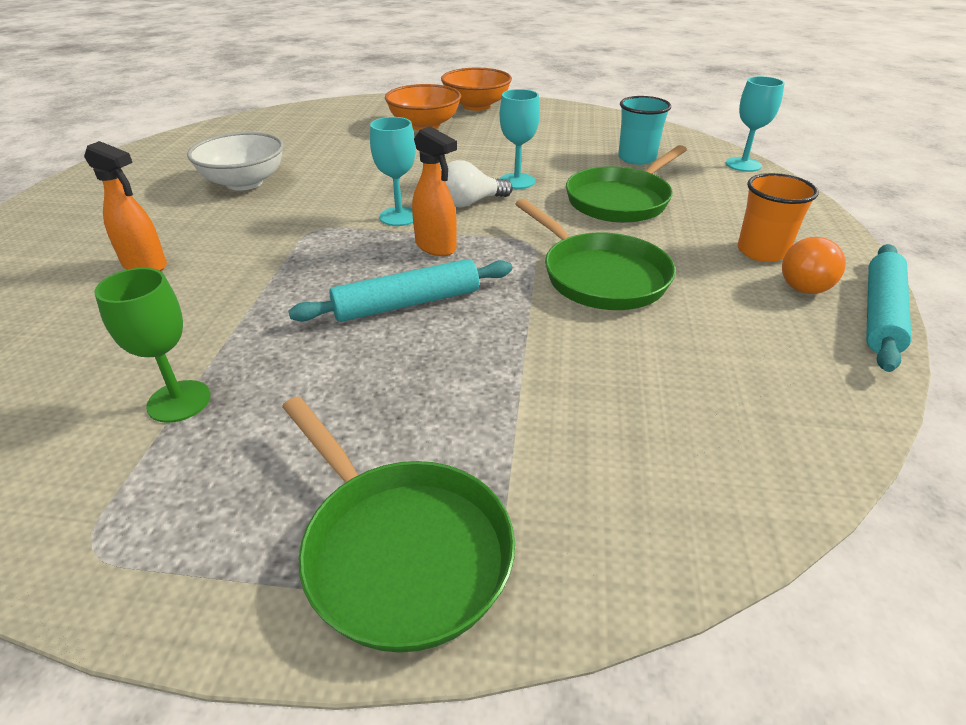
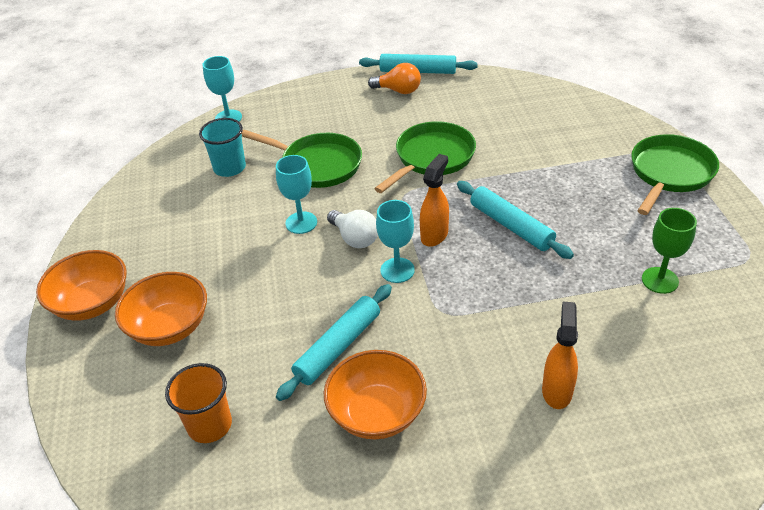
camera: 105 degrees left, 5 degrees up
(244, 182) = (377, 413): white bowl -> orange bowl
(331, 177) = (338, 347): none -> turquoise rolling pin
(762, 251) = (368, 105): orange cup -> orange cup (209, 425)

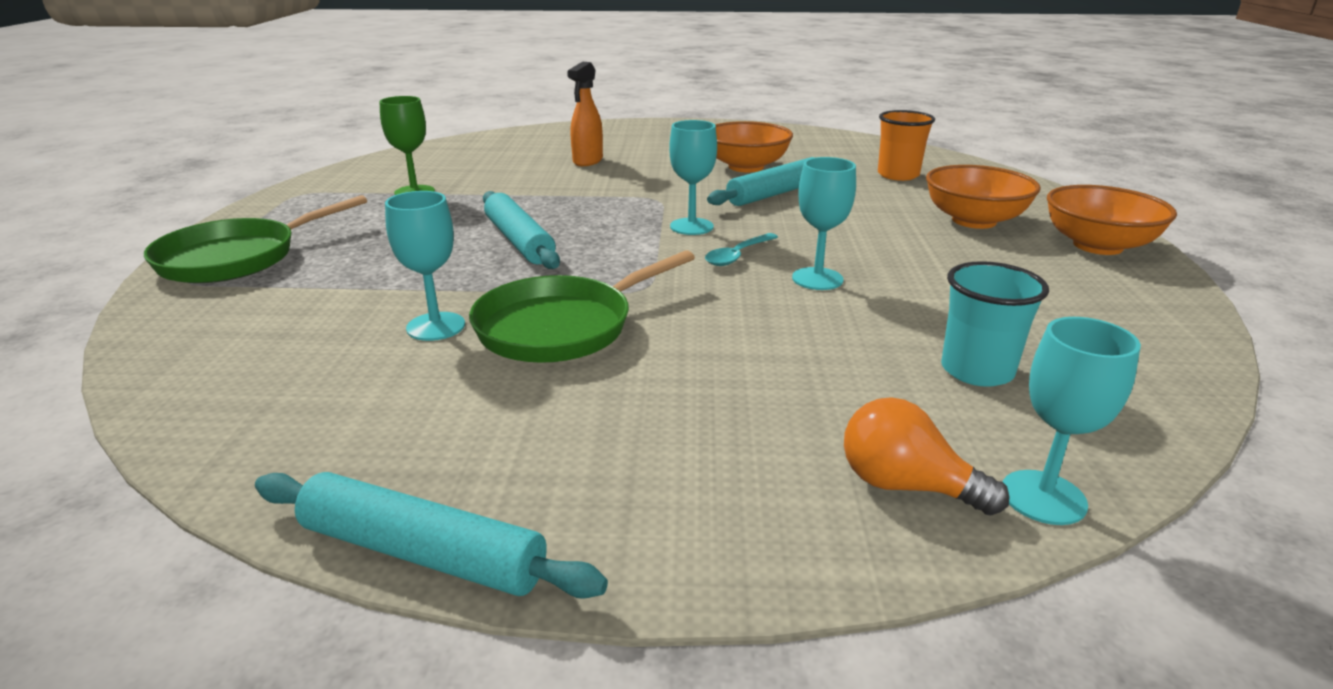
camera: 170 degrees left, 15 degrees down
(317, 164) = (786, 349): green pan -> none
(355, 238) = (738, 256): white light bulb -> turquoise spoon
(398, 91) = (529, 489): orange light bulb -> orange light bulb (906, 486)
(434, 235) = (626, 245): orange spray bottle -> none
(494, 146) = (436, 326): none -> turquoise goblet

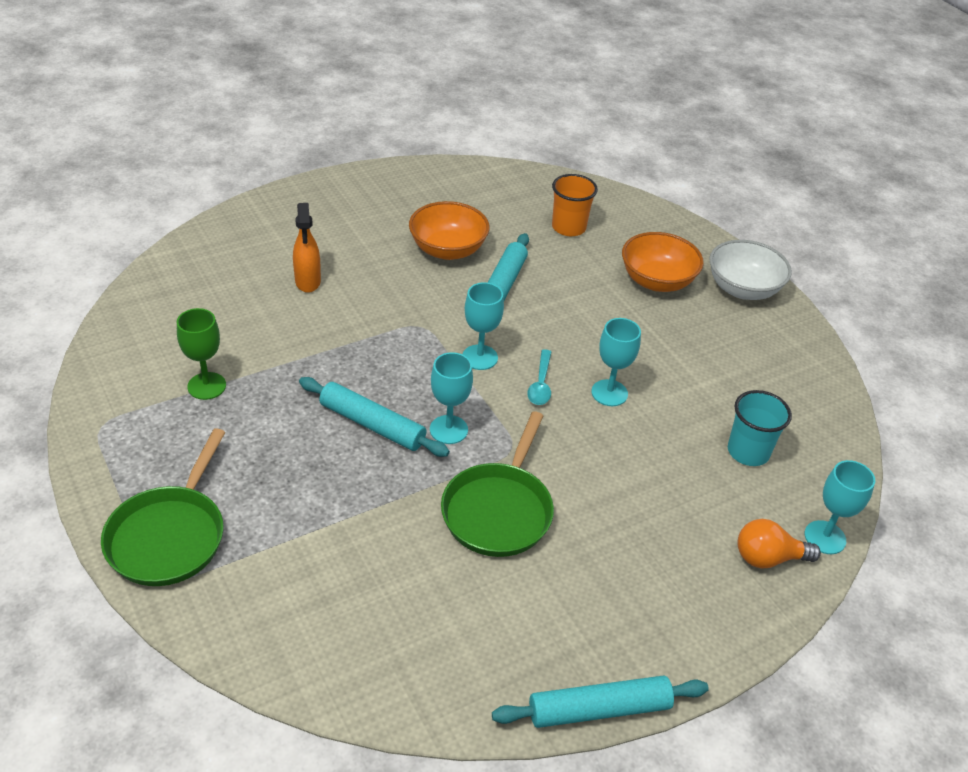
camera: 35 degrees left, 15 degrees up
(436, 326) = (419, 546): turquoise goblet -> turquoise goblet (448, 429)
(1097, 246) = (743, 289): orange bowl -> white bowl

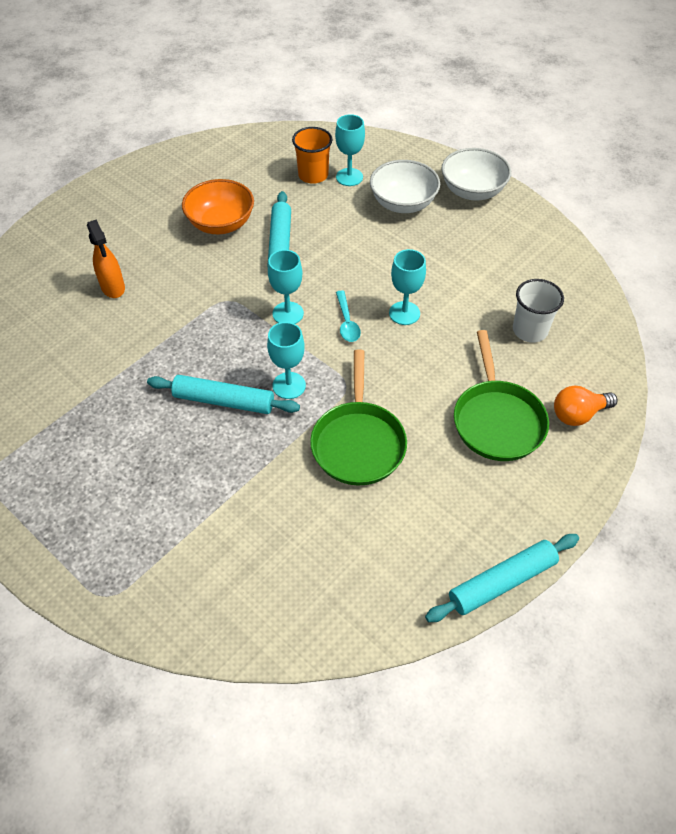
camera: 15 degrees left, 10 degrees up
(170, 535) = (94, 556): green pan -> green pan (497, 420)
(207, 386) = (66, 410): green goblet -> none
(657, 281) = (403, 203): orange bowl -> white bowl
(748, 452) = (530, 330): turquoise cup -> white cup
(825, 537) = (613, 383): turquoise goblet -> turquoise goblet (349, 177)

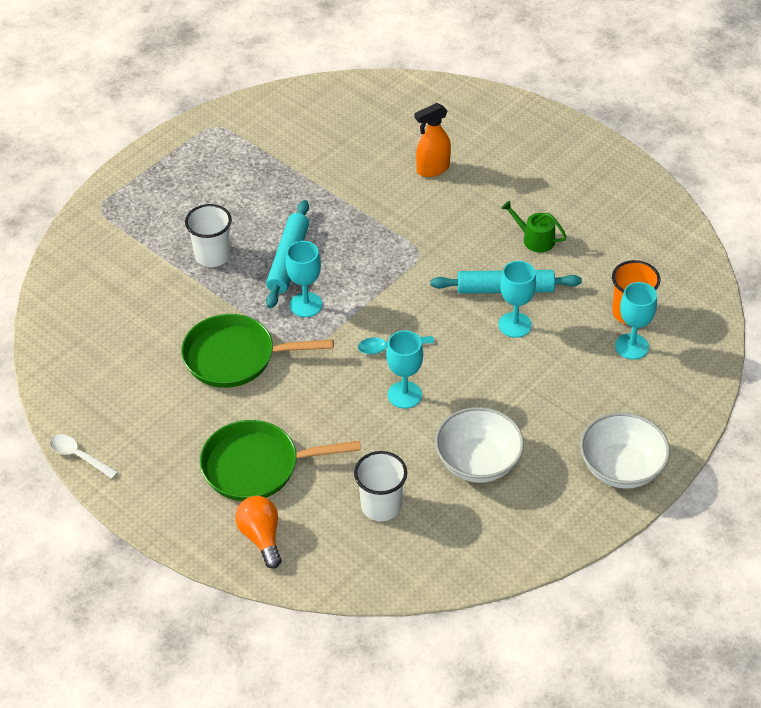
camera: 90 degrees right, 5 degrees down
(208, 469) = (212, 256): none -> white cup
(221, 224) = (534, 239): orange bowl -> green watering can
(288, 313) = (401, 300): turquoise goblet -> turquoise goblet (515, 325)
(403, 203) = (588, 397): white bowl -> white bowl (478, 462)
(502, 582) = (79, 456): turquoise rolling pin -> white spoon

